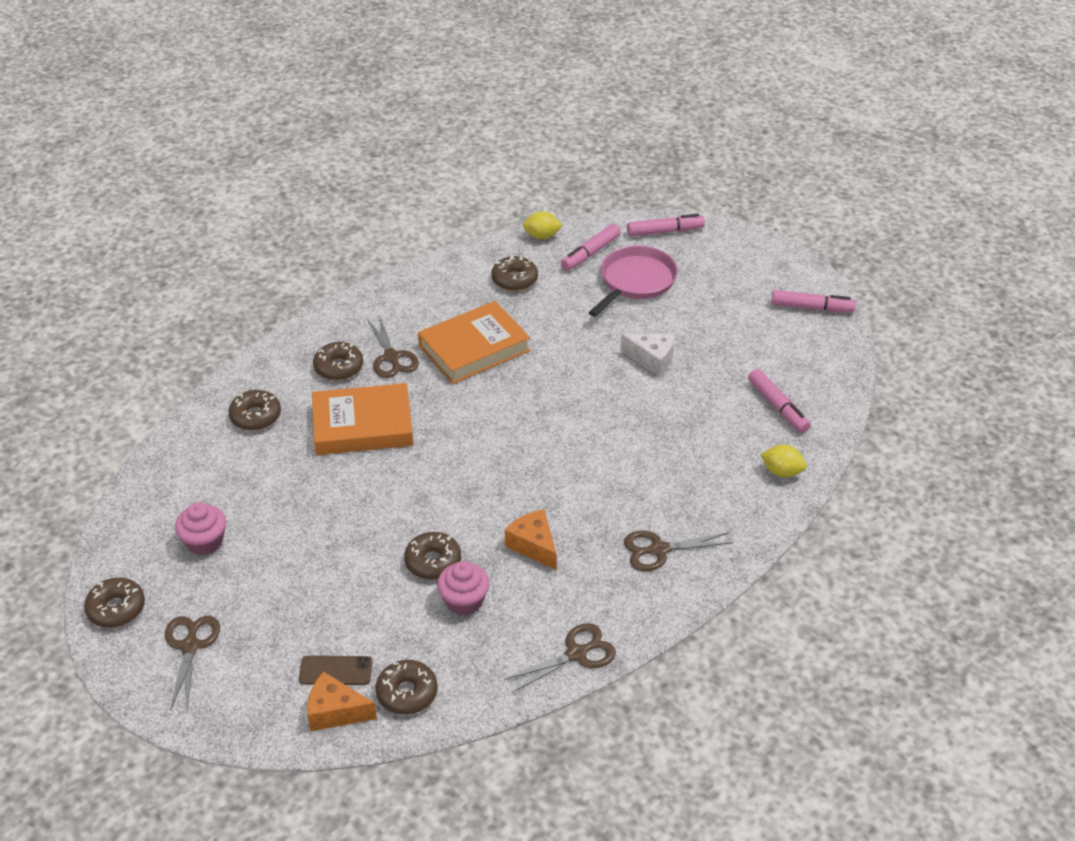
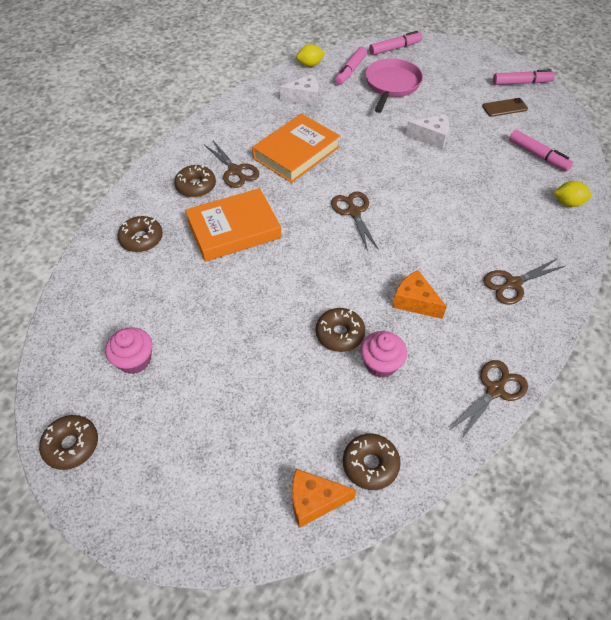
camera: 15 degrees left, 10 degrees up
(190, 646) = (155, 467): brown scissors -> brown scissors (353, 212)
(336, 670) = (298, 458): brown phone -> brown phone (504, 108)
(514, 280) = (304, 98): brown donut -> white cheese

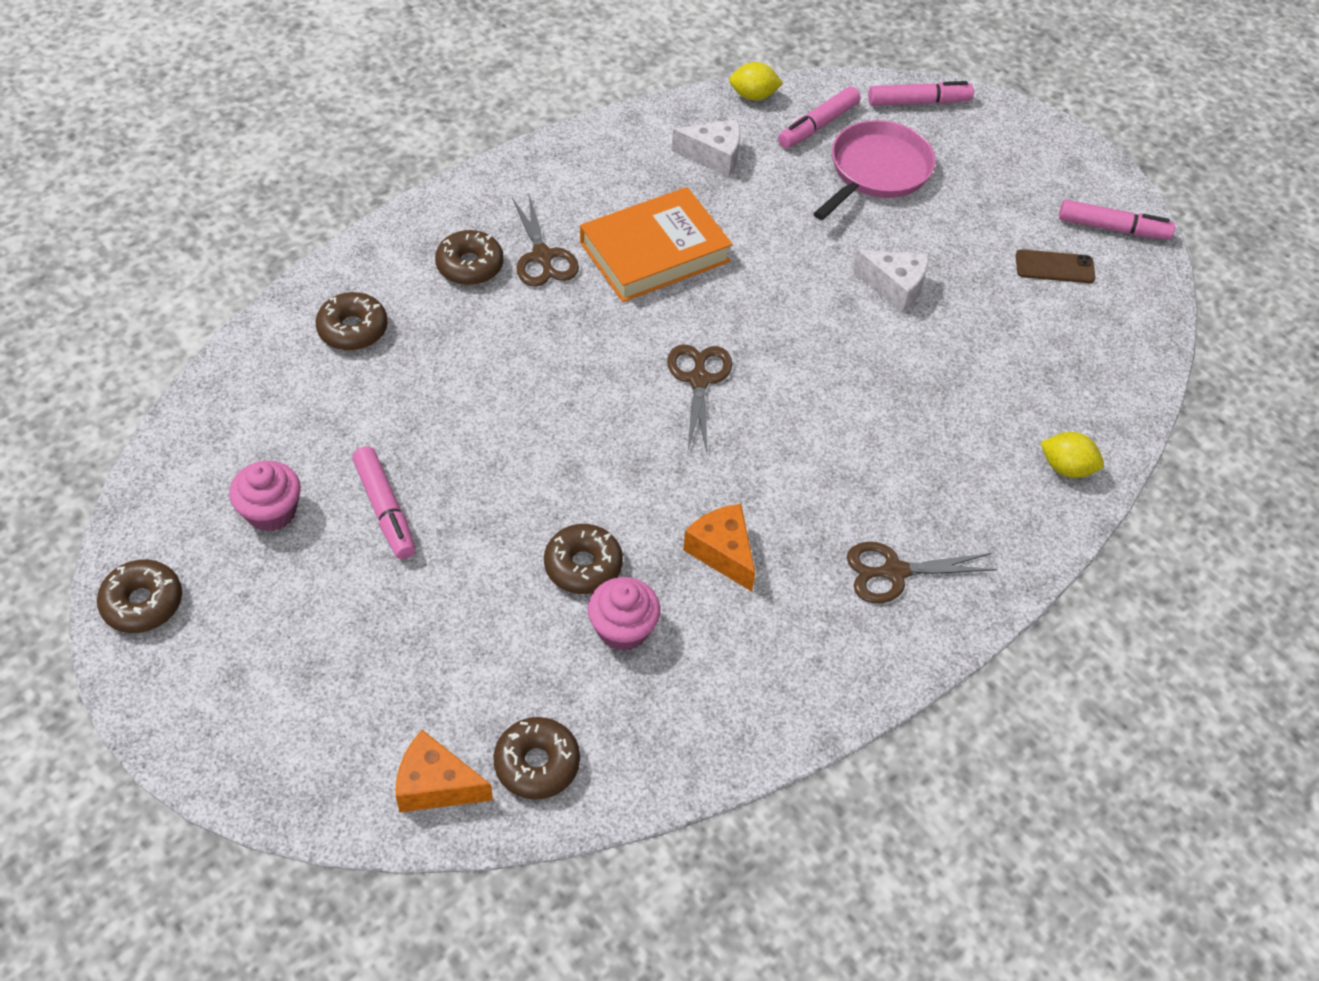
camera: 15 degrees right, 0 degrees up
(234, 229) = (498, 354): orange book -> none
(495, 390) = (774, 722): brown scissors -> none
(537, 155) = (1063, 370): pink marker -> pink marker (385, 509)

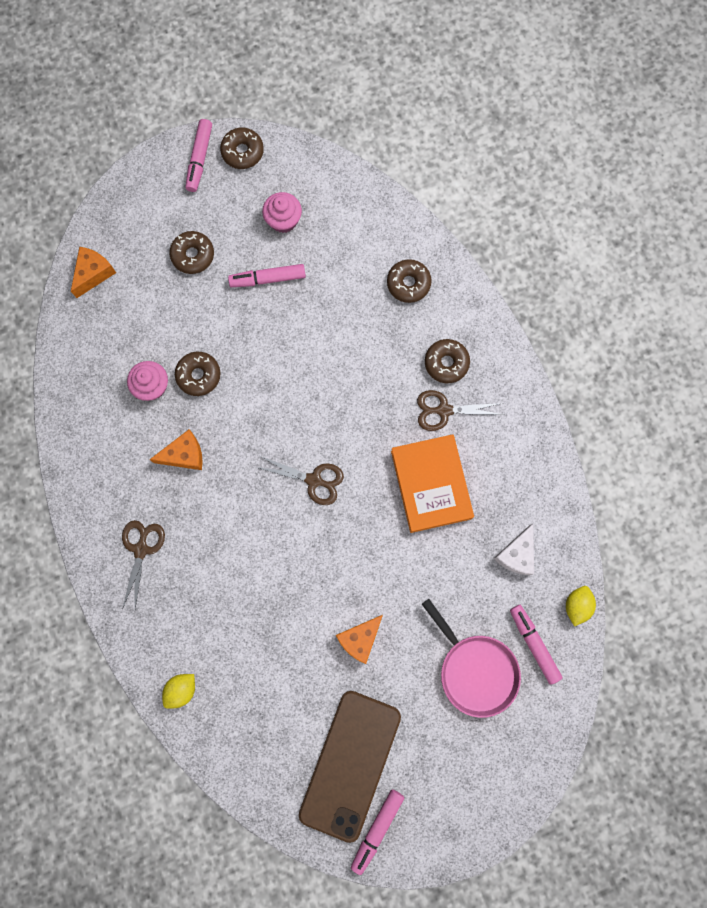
camera: 110 degrees right, 25 degrees up
(537, 764) = (88, 323): brown donut -> brown donut (193, 255)
(894, 287) = (360, 638): white cheese -> orange cheese
(918, 102) = (545, 734): pink marker -> pink marker (200, 159)
(1054, 267) = (350, 764): brown phone -> brown phone, size x2.39

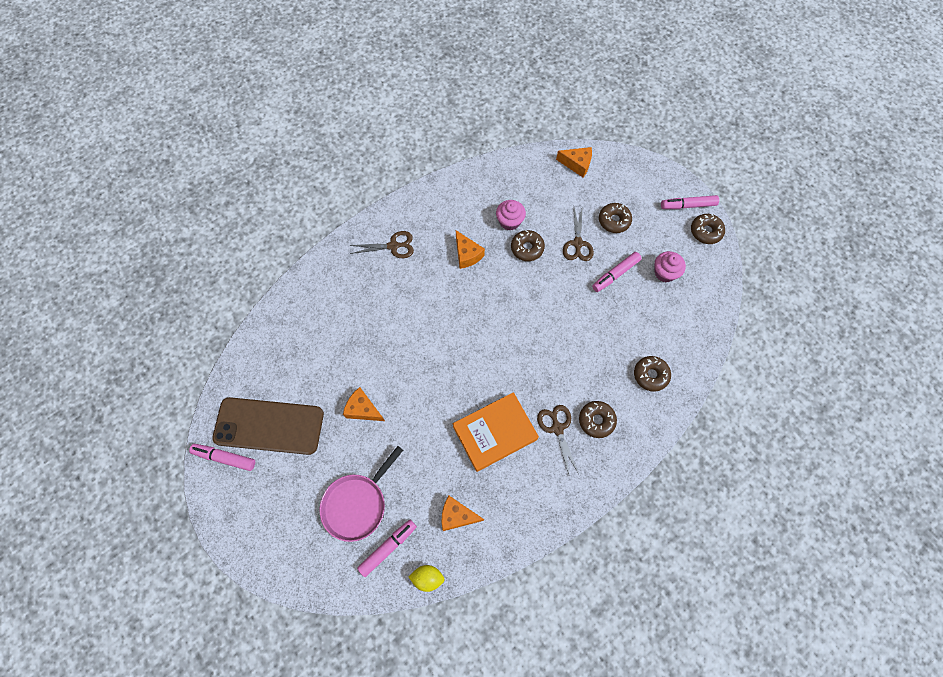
camera: 75 degrees right, 10 degrees down
(181, 689) = (302, 297): yellow lemon -> none
(268, 279) = (615, 274): pink marker -> pink marker turned 105 degrees counterclockwise
(314, 480) = (473, 345): brown scissors -> brown scissors (577, 243)
(516, 554) = (457, 516): white cheese -> orange cheese

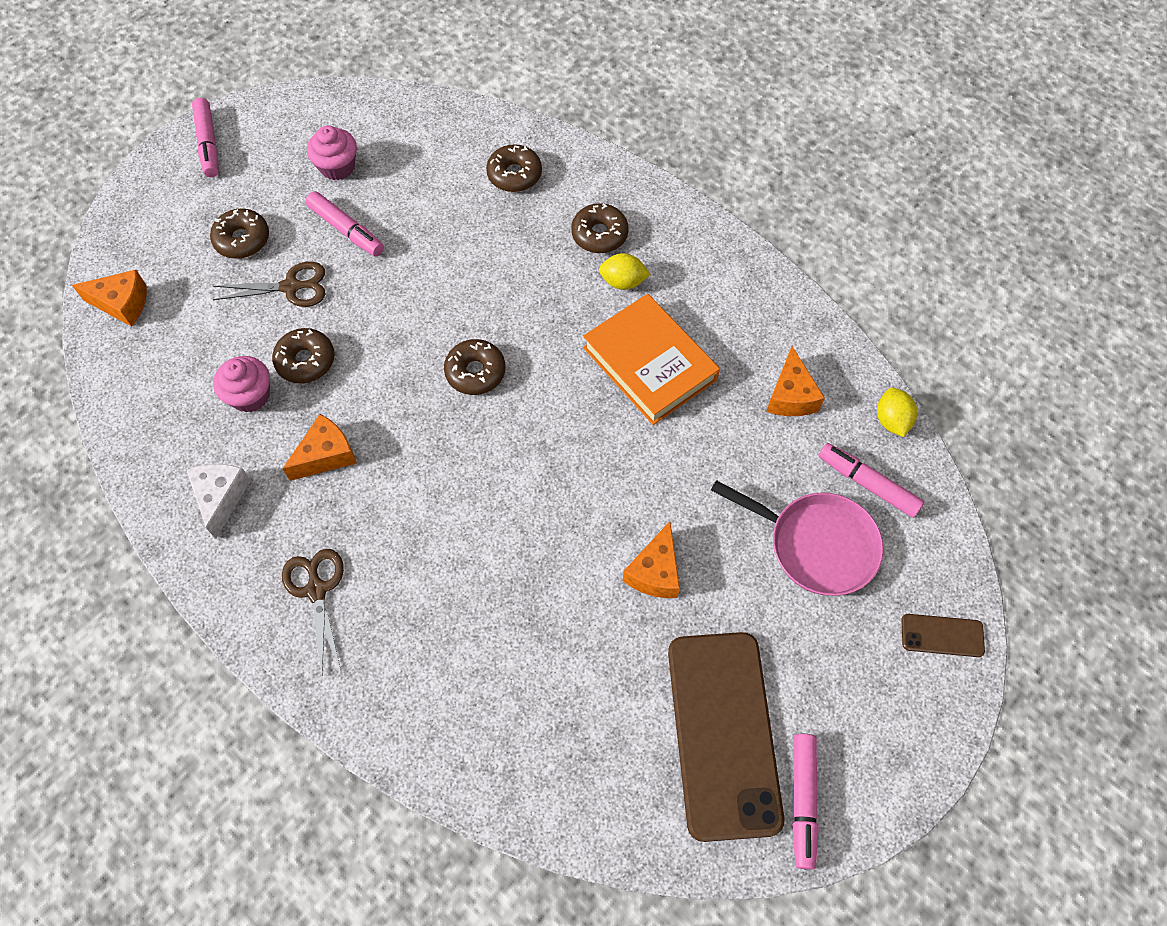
camera: 100 degrees left, 5 degrees down
(286, 563) = (942, 635): none -> brown phone
(452, 207) = (221, 498): none -> white cheese
(557, 428) = (623, 282): brown scissors -> yellow lemon
(577, 164) = (122, 304): orange cheese -> orange cheese turned 90 degrees clockwise
(706, 231) = (258, 120): brown donut -> brown donut (475, 372)

